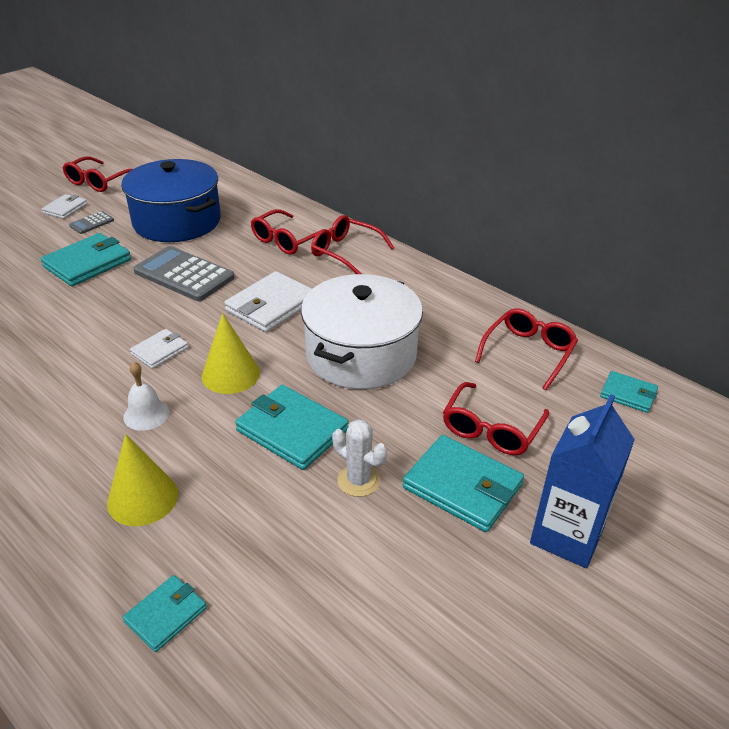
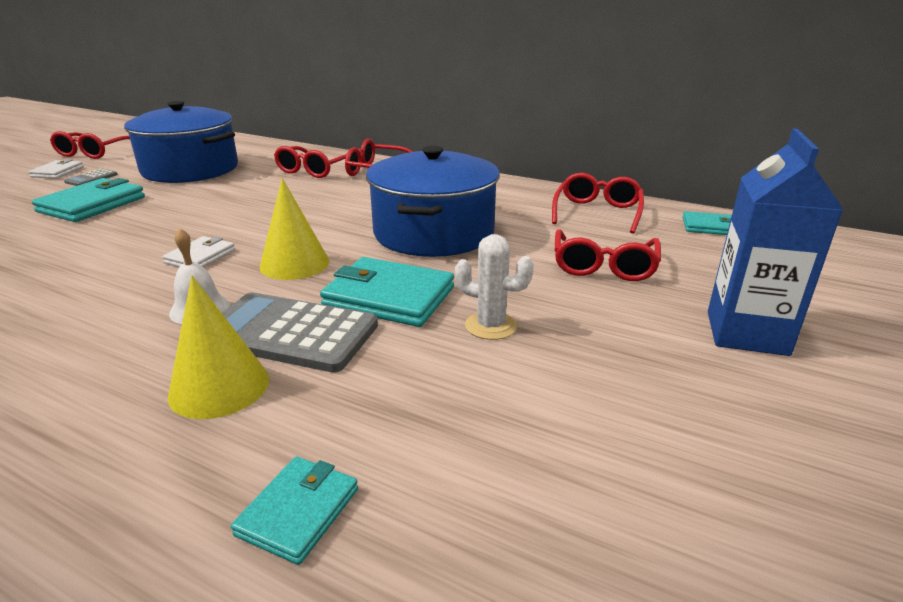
camera: 15 degrees left, 10 degrees down
(184, 275) = (211, 201): grey calculator -> grey calculator (290, 333)
(271, 305) = (318, 211): white wallet -> none
(361, 355) = (433, 233): white pot -> blue pot
(462, 486) = (608, 312): turquoise wallet -> none

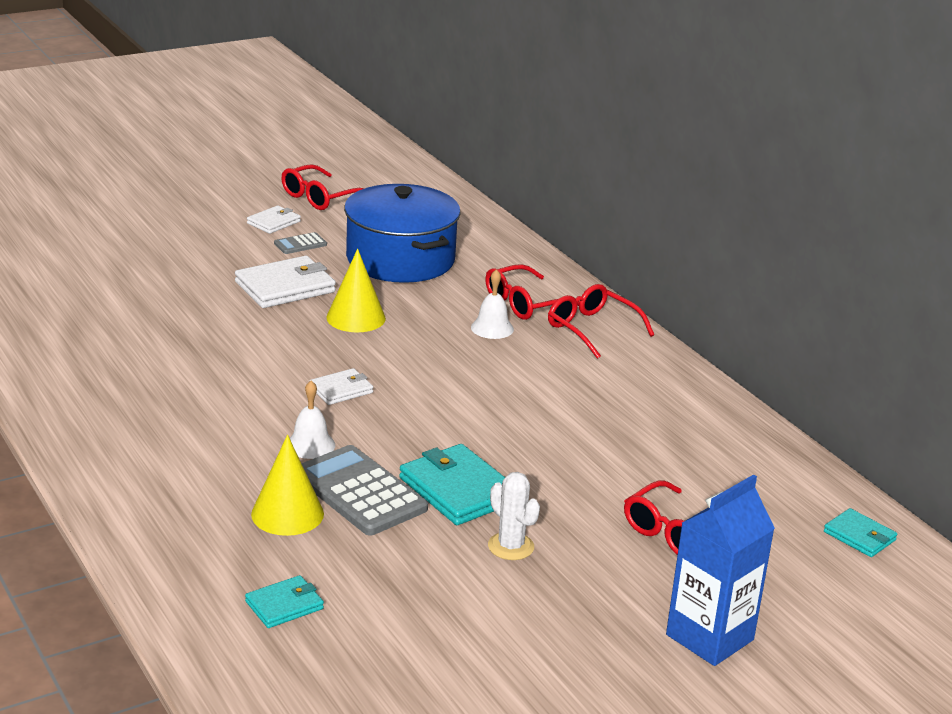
camera: 30 degrees right, 0 degrees up
(92, 205) = (285, 287): turquoise wallet -> white wallet
(294, 264) = (411, 427): yellow cone -> yellow cone (356, 318)
(302, 187) = (492, 328): none -> white bell
(433, 233) = (563, 437): blue pot -> none
(597, 212) = (763, 473): red glasses -> none

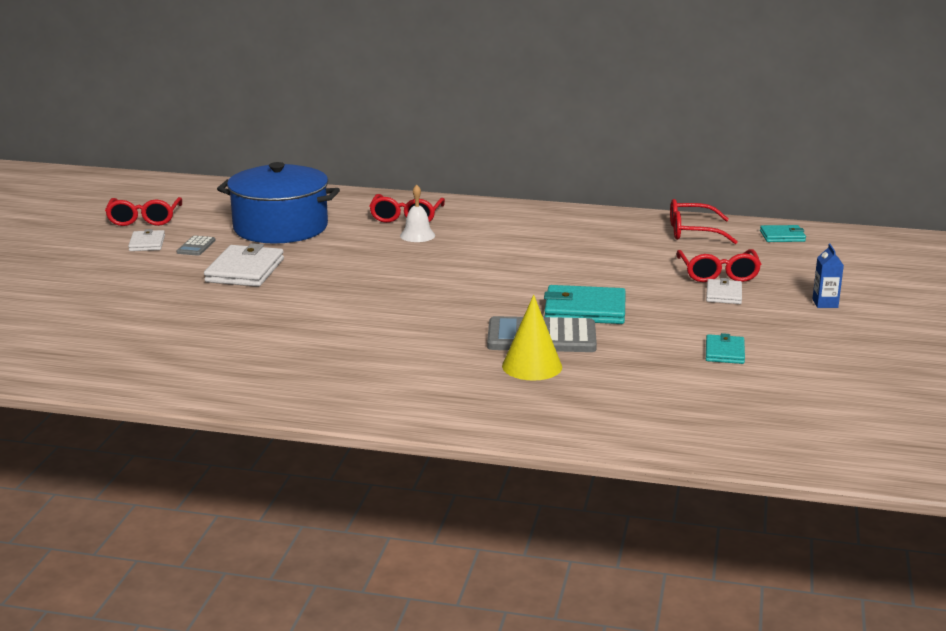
camera: 45 degrees left, 5 degrees down
(284, 605) = (634, 402): turquoise wallet -> turquoise wallet (724, 352)
(310, 445) = (462, 332): white bell -> none
(341, 390) = (411, 300): white wallet -> white wallet (724, 294)
(356, 318) = (329, 265): yellow cone -> none
(511, 546) = (667, 318): white cactus -> none
(592, 329) = (469, 213): red glasses -> red glasses (692, 232)
(709, 637) = (825, 303): blue carton -> blue carton, size x0.48

